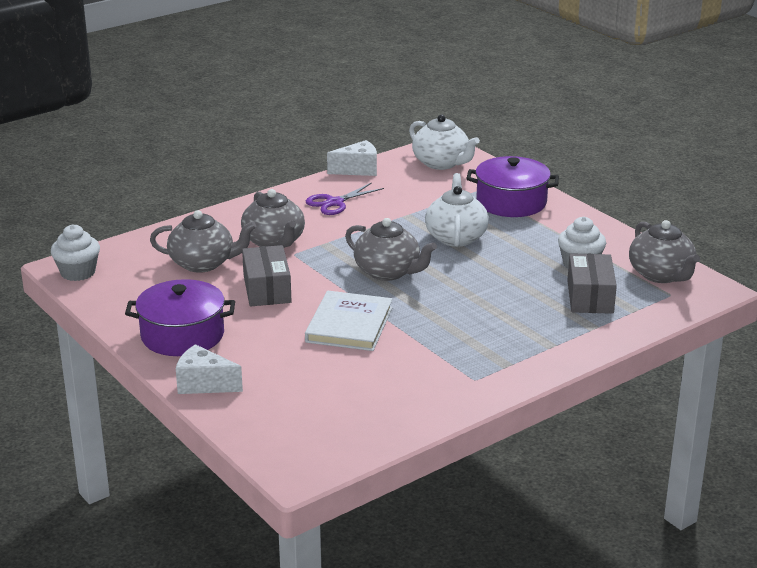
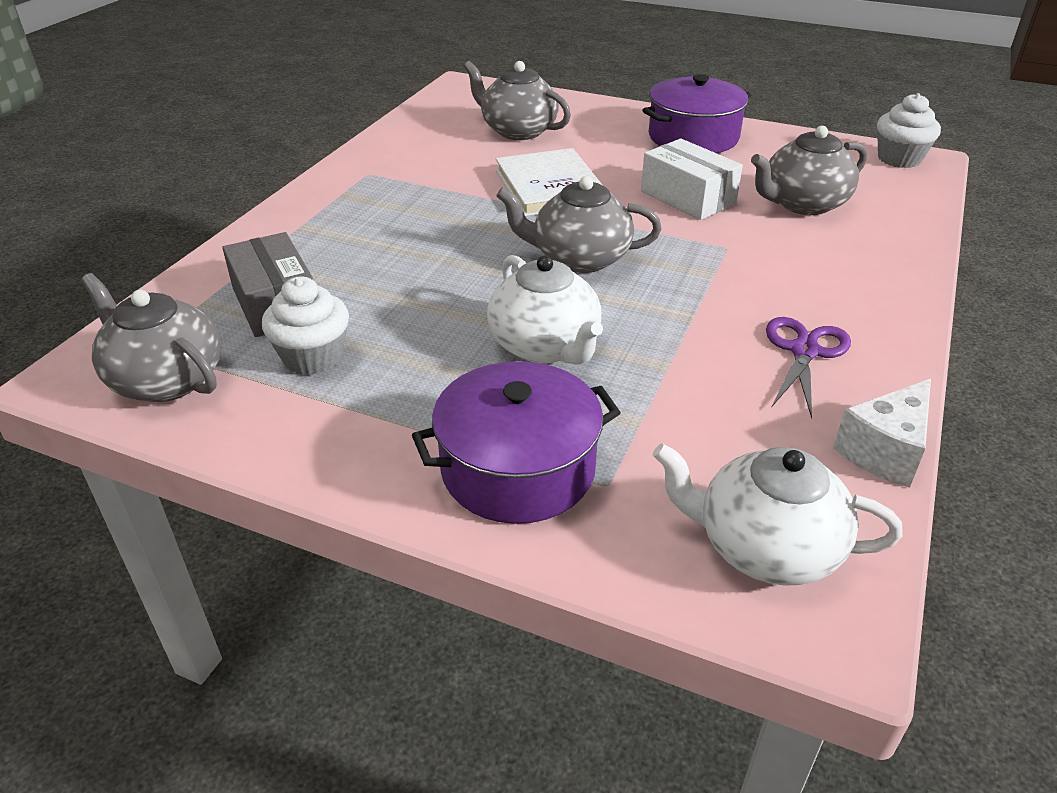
camera: 150 degrees right, 10 degrees up
(204, 384) = (612, 111): white cheese -> none
(267, 289) = (687, 197): grey box -> white box
(274, 242) = (775, 255): grey teapot -> grey teapot (518, 131)

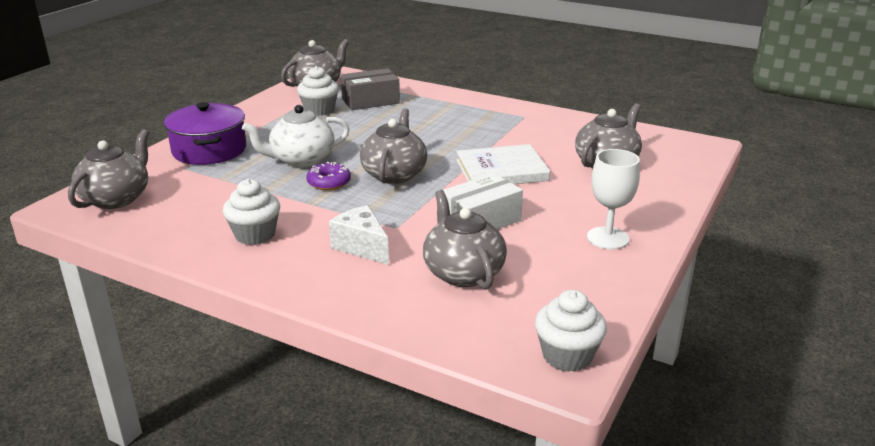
camera: 95 degrees right, 10 degrees down
(621, 309) = (329, 182): none -> purple donut
(693, 137) = (607, 238): purple pot -> white goblet
(765, 547) = (116, 198): white teapot -> grey teapot
(804, 351) = (255, 235): purple scissors -> white cupcake
(885, 451) = (150, 243): white cheese -> white cheese (361, 247)

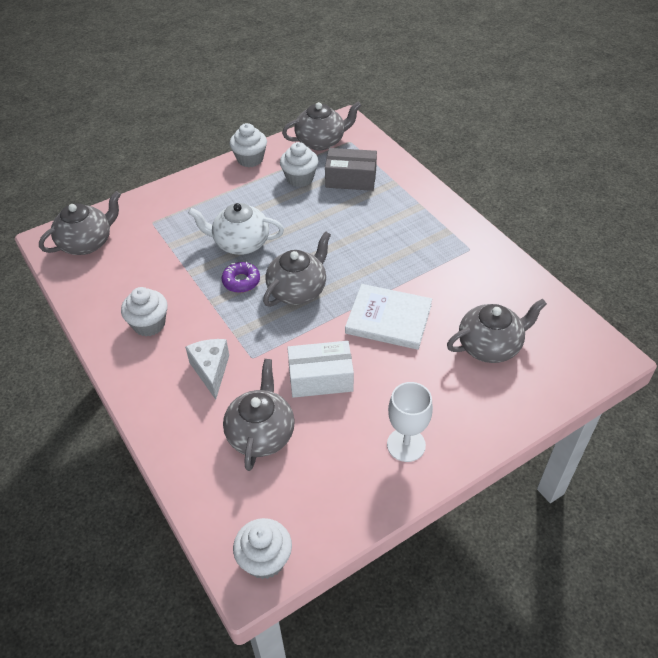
camera: 30 degrees right, 20 degrees up
(209, 150) = (183, 205): purple pot -> none
(254, 109) = (250, 159): none -> white cupcake

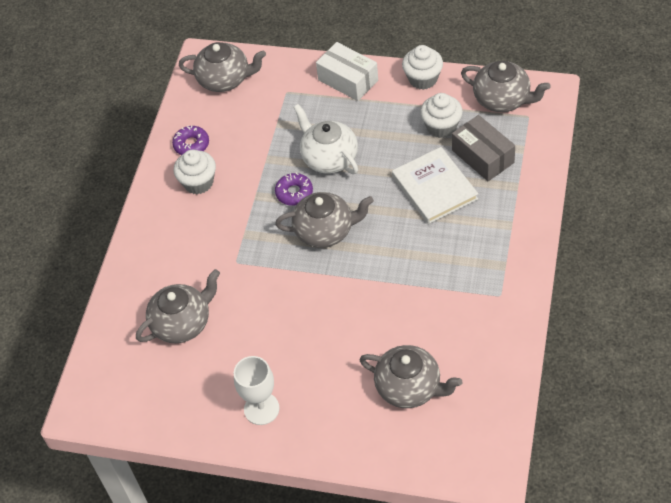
camera: 50 degrees right, 5 degrees up
(110, 302) = (191, 145): none -> purple donut
(211, 371) = (200, 251): white cheese -> none
(265, 559) = (99, 407): white cupcake -> none
(320, 378) = (262, 314): white box -> white box (348, 80)
(388, 319) = (362, 306): white book -> white book (434, 188)

